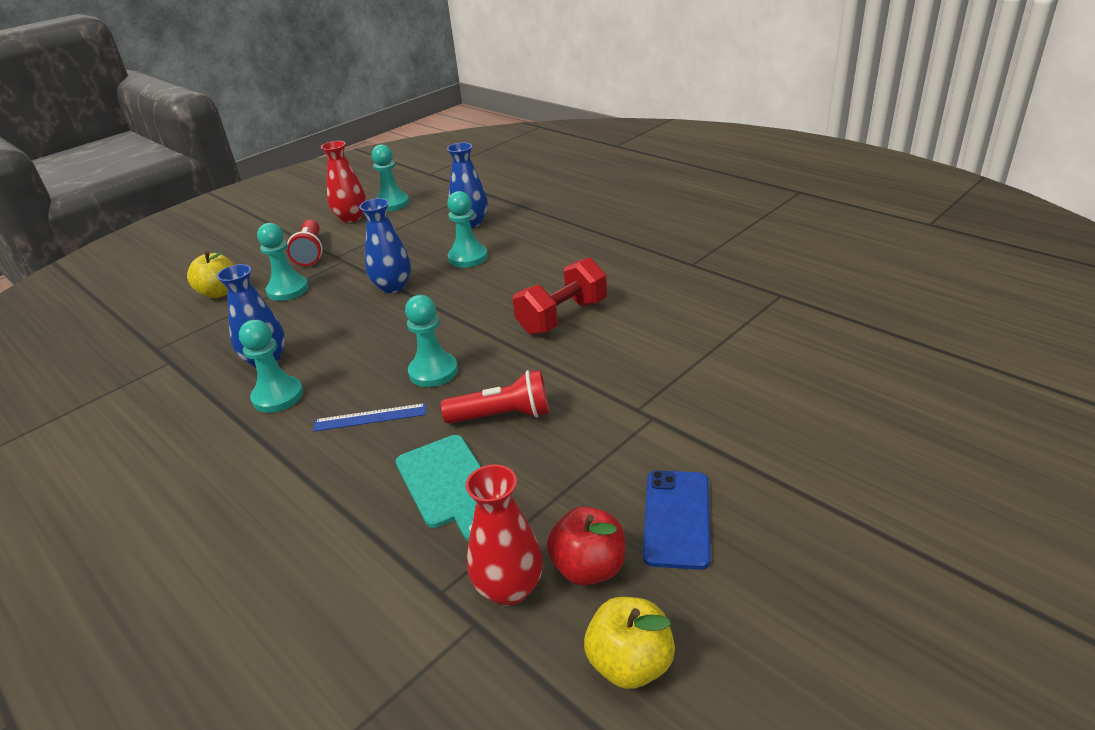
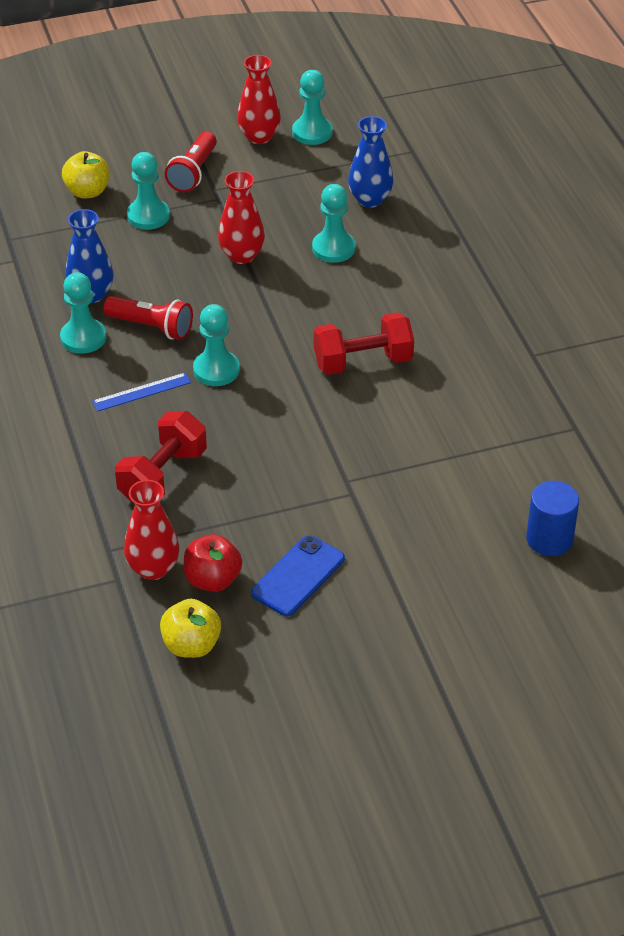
camera: 25 degrees right, 10 degrees up
(370, 417) = (141, 392): blue ruler -> blue ruler turned 45 degrees counterclockwise
(392, 287) = (242, 255): blue vase -> red vase
(447, 484) = (163, 476): turquoise cutting board -> red dumbbell
(502, 416) = (241, 438): red flashlight -> red flashlight (151, 327)
(863, 378) = (549, 539): none -> blue cylinder

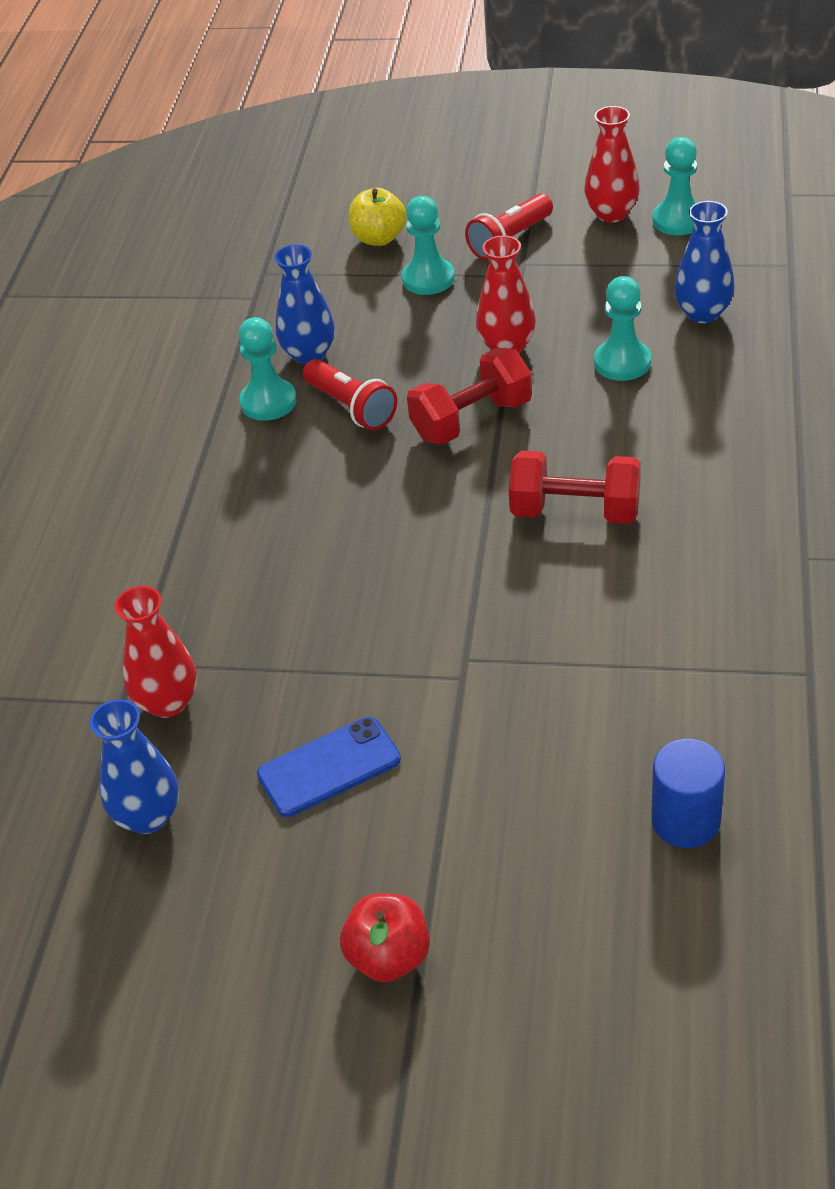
camera: 30 degrees right, 0 degrees up
(141, 392) = (292, 481): blue ruler -> none
(163, 476) = (251, 590): red dumbbell -> red dumbbell (471, 420)
(191, 645) = (148, 816): yellow apple -> blue vase
(212, 580) = (225, 739): red apple -> red apple (389, 957)
(216, 370) = (393, 477): turquoise pawn -> none

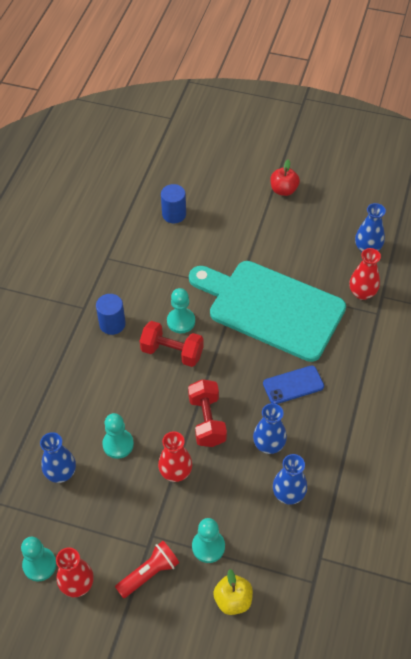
camera: 175 degrees left, 10 degrees up
(268, 402) = (314, 460): turquoise pawn -> turquoise pawn (181, 321)
(329, 767) = (298, 255): blue phone -> blue phone (293, 385)
(351, 407) = (268, 445): red flashlight -> blue vase
(379, 631) = (271, 308): none -> turquoise cutting board
(471, 420) = (207, 421): red dumbbell -> red dumbbell turned 75 degrees counterclockwise
(725, 539) = (112, 324): none -> blue cylinder

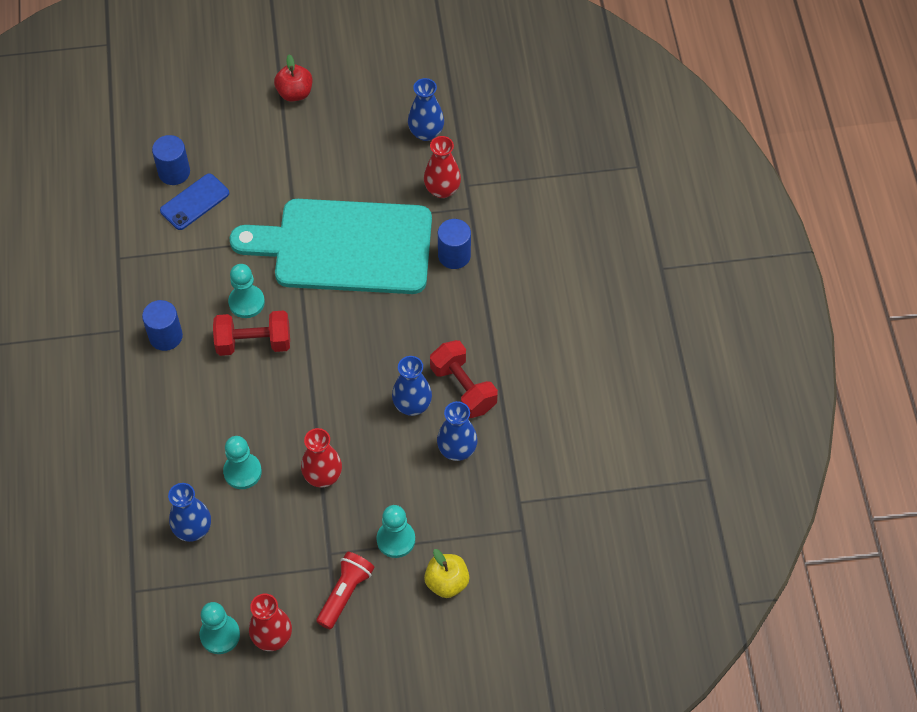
camera: 25 degrees left, 5 degrees up
(207, 421) = (331, 406): red dumbbell -> red dumbbell (463, 388)
(293, 385) = (410, 327): blue phone -> blue phone (194, 202)
(350, 344) = (454, 255): none -> blue cylinder

